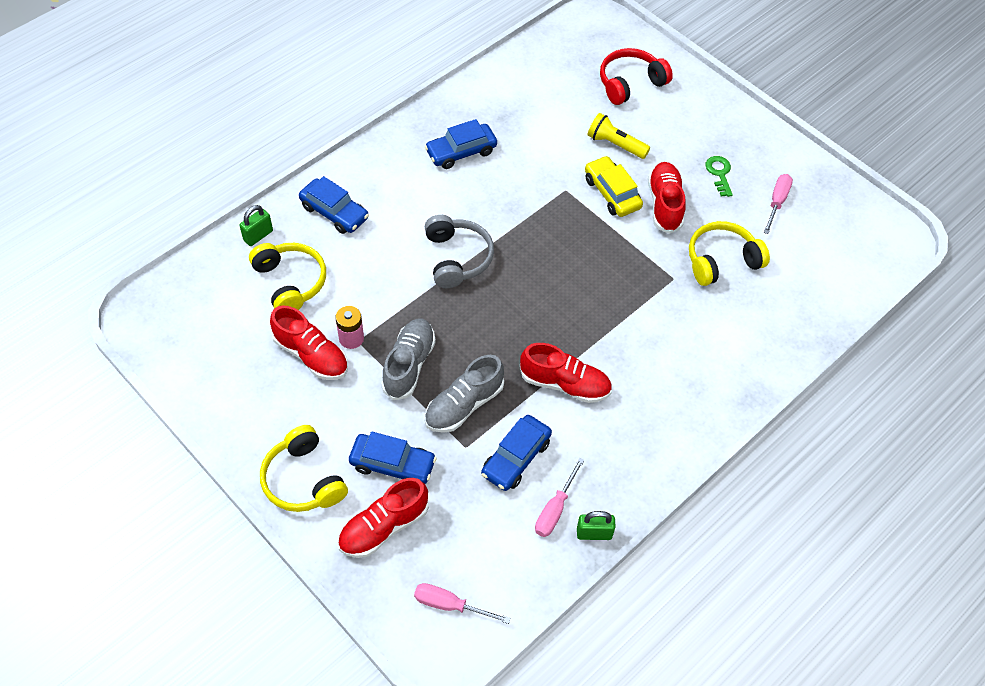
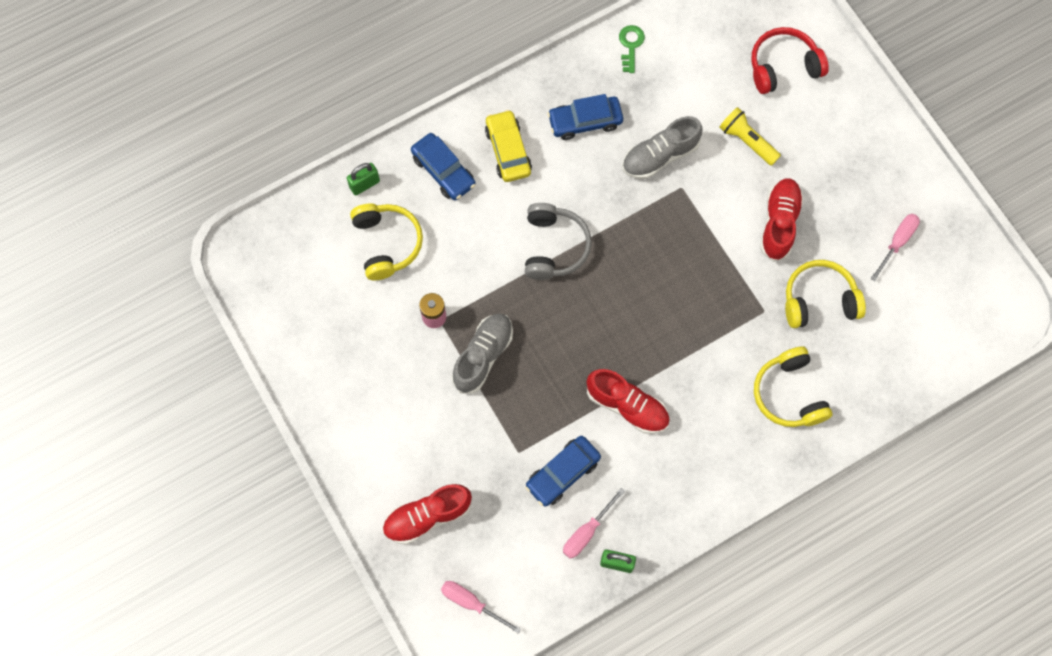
camera: 15 degrees right, 15 degrees up
(303, 479) = (364, 455): yellow headphones -> yellow headphones (789, 394)
(311, 355) = (393, 327): red shoe -> none
(392, 465) = (447, 456): blue car -> none
(464, 405) = (526, 409): grey shoe -> grey shoe (660, 156)
(612, 193) = (728, 199): yellow car -> yellow car (508, 150)
(719, 173) = (847, 196): green key -> green key (630, 45)

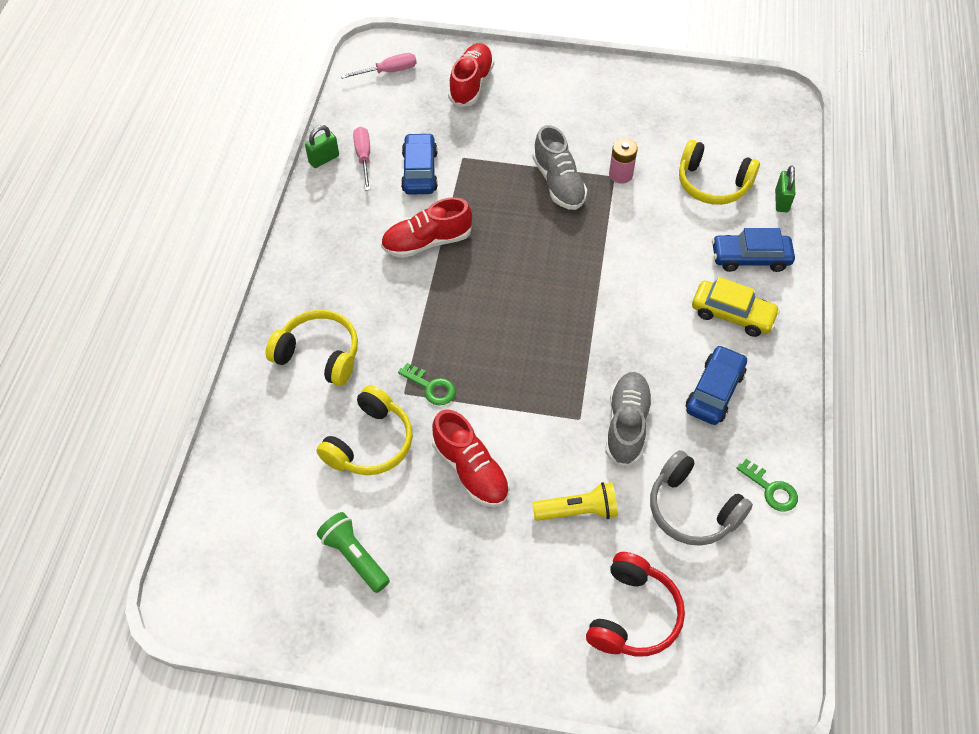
camera: 130 degrees right, 15 degrees down
(554, 247) = (609, 286): grey headphones -> grey headphones (692, 509)
(744, 297) = (431, 387): none -> green key
(897, 242) = (354, 557): pink screwdriver -> green flashlight

